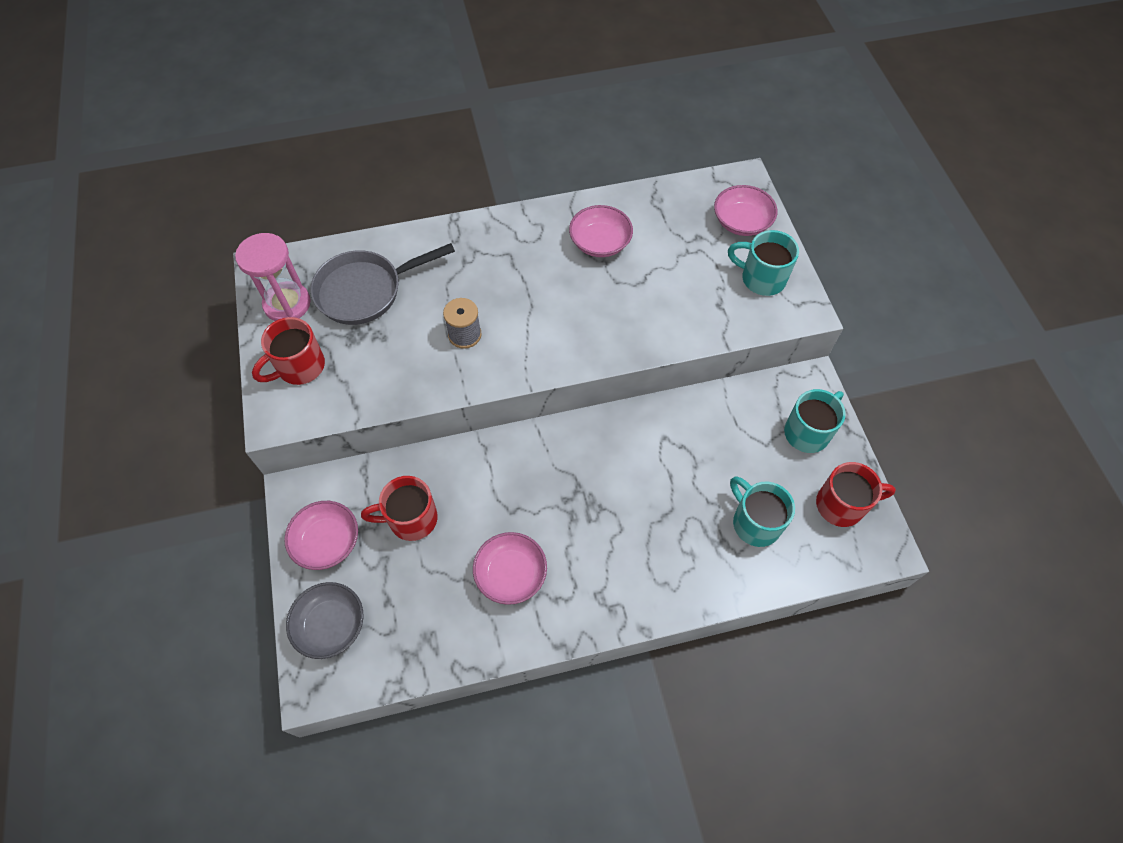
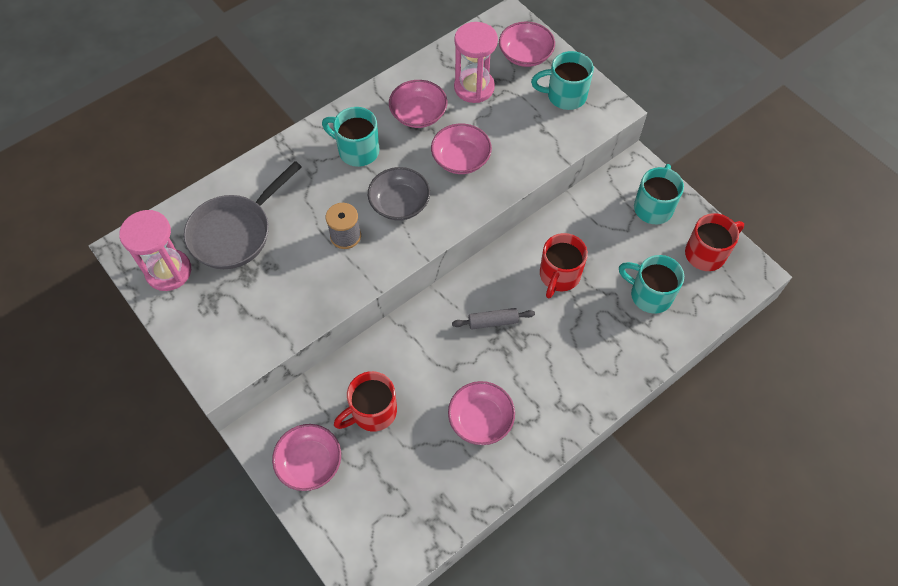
camera: 25 degrees left, 0 degrees up
(299, 367) = (213, 322): red mug -> red mug (559, 276)
(330, 625) = (352, 529): grey bowl -> grey bowl (399, 203)
(521, 256) = (357, 150): none -> turquoise mug
(575, 481) = (493, 322): none -> grey rolling pin
(618, 302) = (461, 159): none -> pink bowl
(670, 236) = (474, 87): none -> pink hourglass

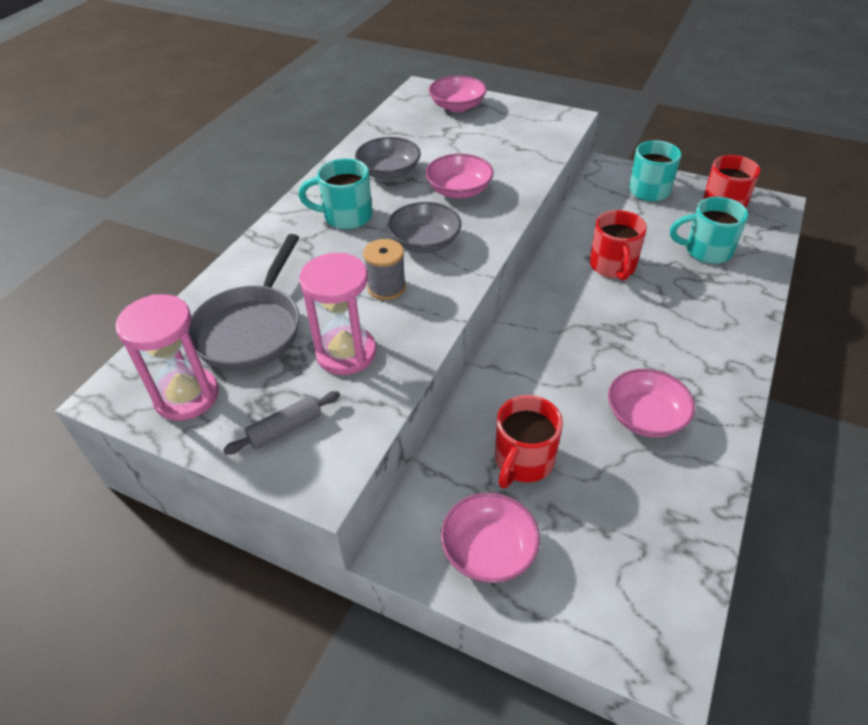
camera: 25 degrees left, 15 degrees down
(418, 114) = (389, 172): pink bowl -> grey bowl
(474, 87) = (428, 139): pink hourglass -> pink hourglass (346, 353)
(493, 322) = (583, 326): grey rolling pin -> grey rolling pin (285, 429)
(564, 96) = (517, 121): turquoise mug -> none

